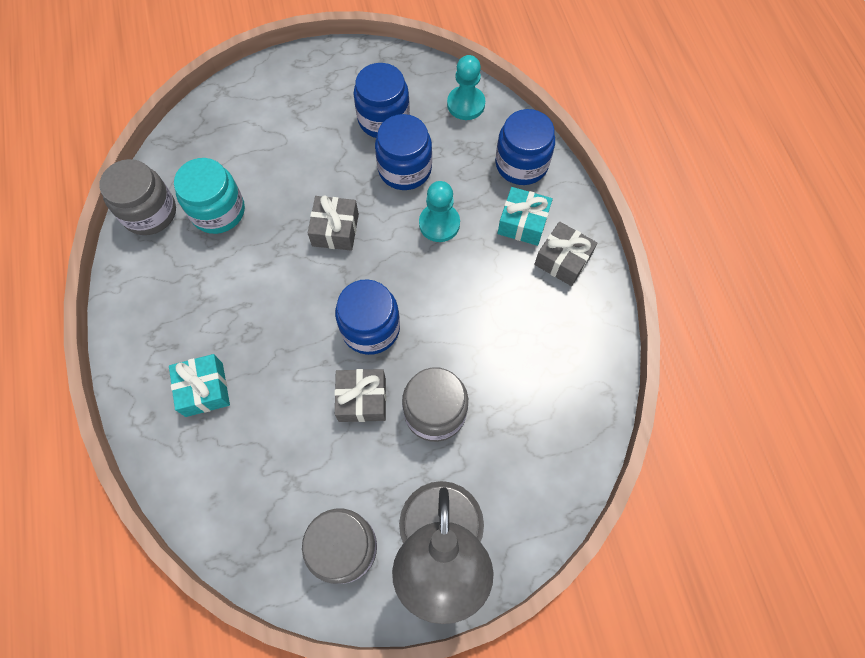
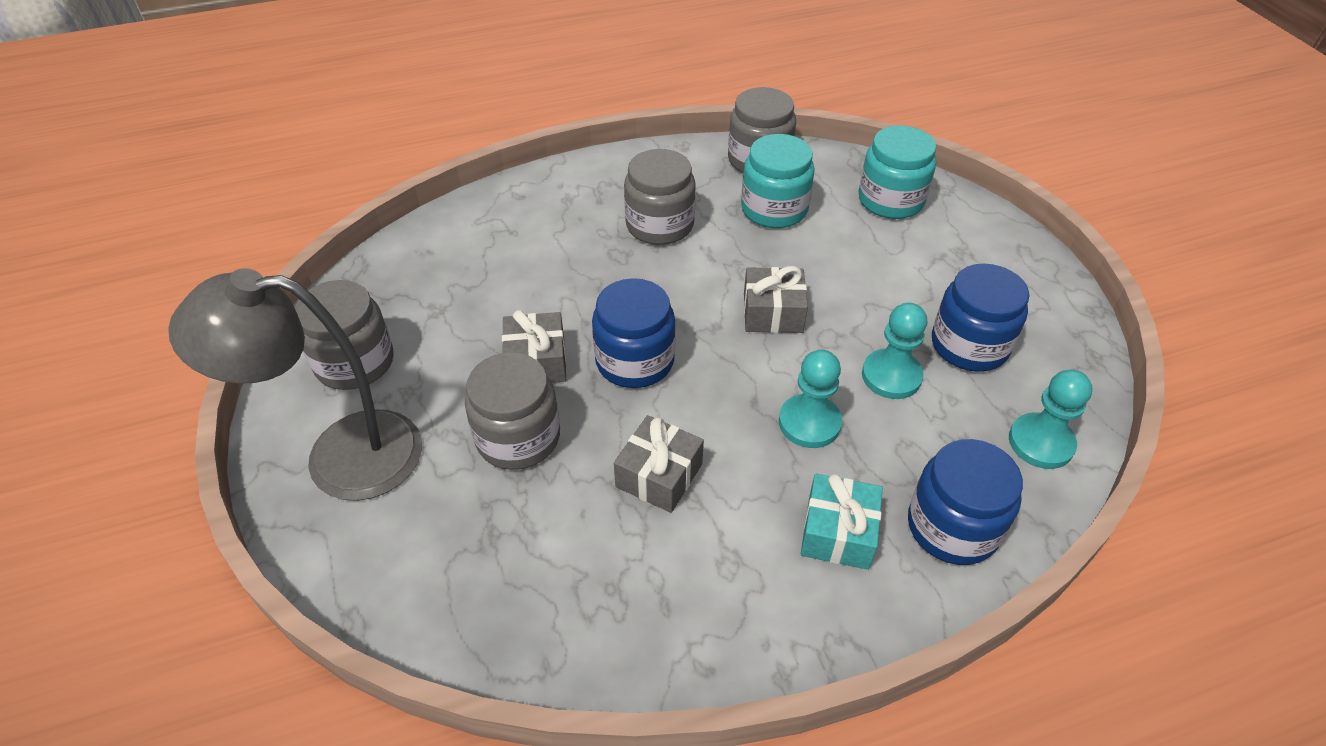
camera: 85 degrees right, 20 degrees down
(204, 389) = (549, 229): turquoise gift -> none
(219, 299) = (660, 225): none -> grey jar
(226, 130) = (890, 200): none -> turquoise jar
(405, 169) = (891, 376): blue jar -> turquoise pawn
(562, 260) = (781, 595): grey gift -> grey gift (659, 475)

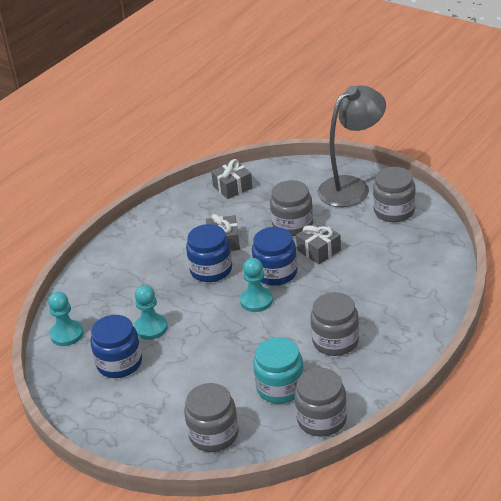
camera: 150 degrees right, 10 degrees down
(773, 313) = (230, 327): grey gift -> grey gift (232, 187)
(809, 423) = (176, 290): turquoise pawn -> turquoise pawn (256, 300)
(838, 532) = (138, 260): turquoise gift -> none
(890, 200) = (213, 434): turquoise jar -> grey jar
(952, 527) = (93, 284): blue jar -> blue jar (211, 270)

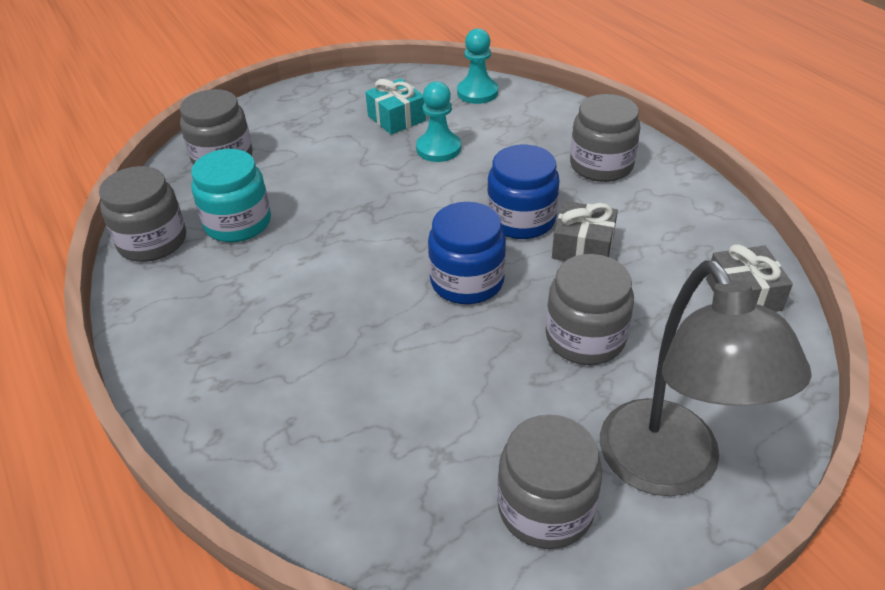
camera: 110 degrees right, 5 degrees up
(119, 363) = (396, 118): blue jar -> turquoise gift
(256, 300) = (418, 245): turquoise pawn -> none
(319, 250) = (490, 348): grey gift -> none
(335, 341) = (268, 297): grey jar -> grey jar (601, 165)

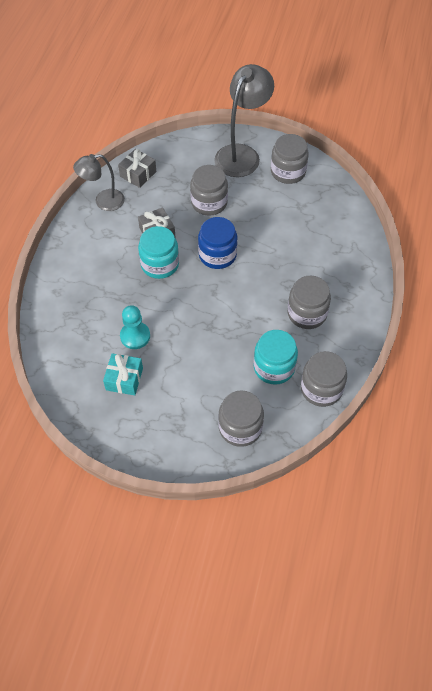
camera: 135 degrees left, 15 degrees up
(477, 93) = (61, 361): turquoise pawn -> none
(521, 220) = (160, 264): blue jar -> turquoise jar
(601, 165) = (87, 262): grey jar -> grey jar (307, 313)
(710, 229) = (103, 201): none -> grey lamp

